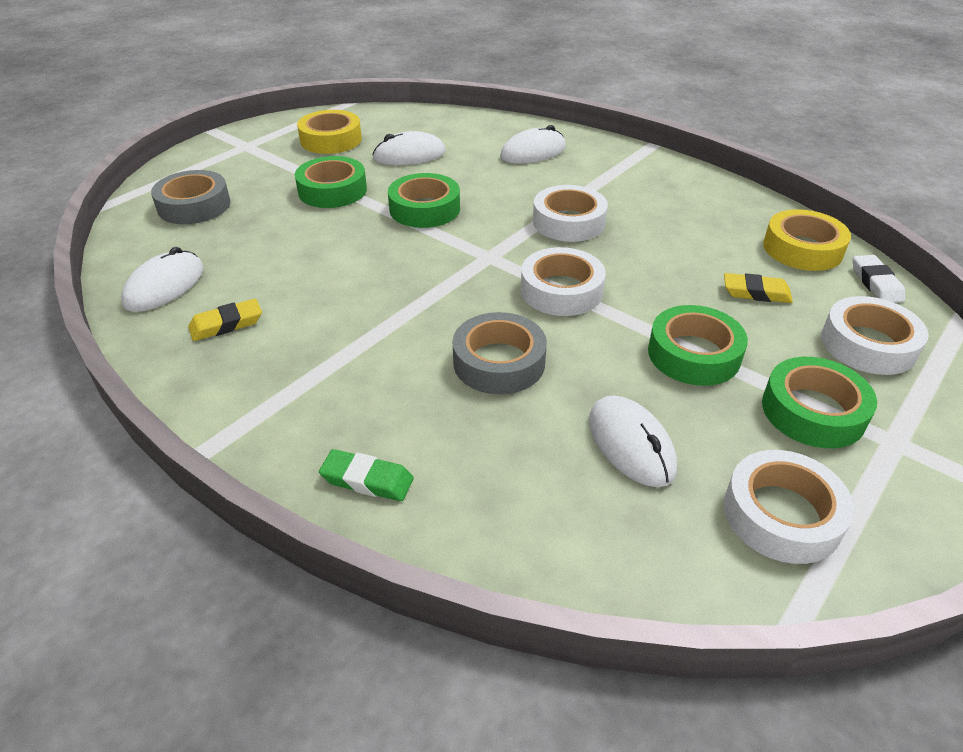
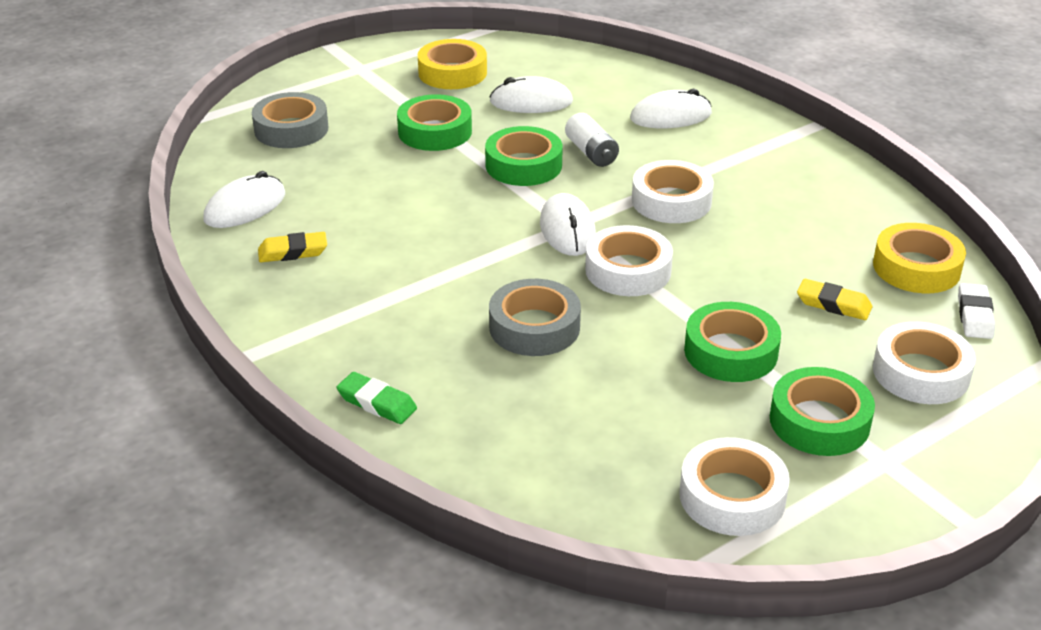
camera: 15 degrees right, 5 degrees down
(480, 190) = (591, 152): none -> white battery
(631, 444) = (624, 417): white mouse -> white mouse (567, 229)

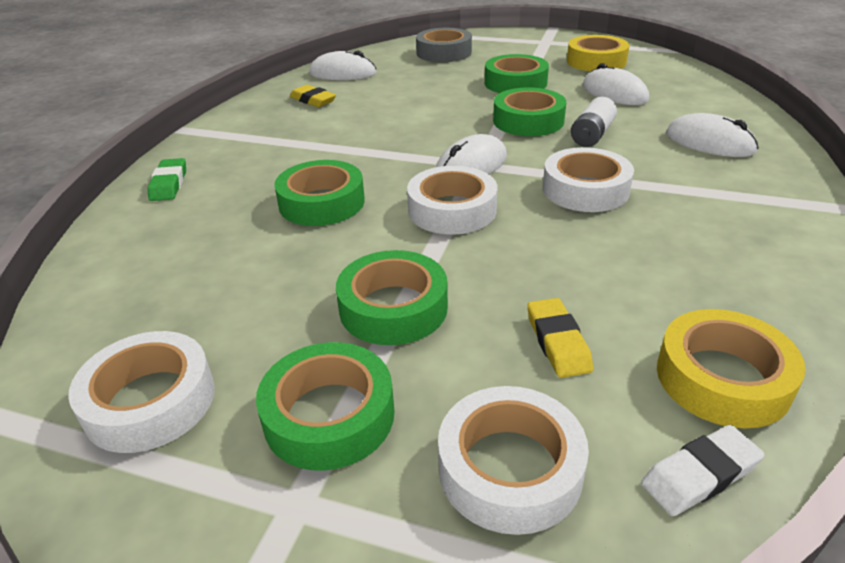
camera: 55 degrees right, 0 degrees up
(534, 327) = (322, 202): grey tape -> green tape

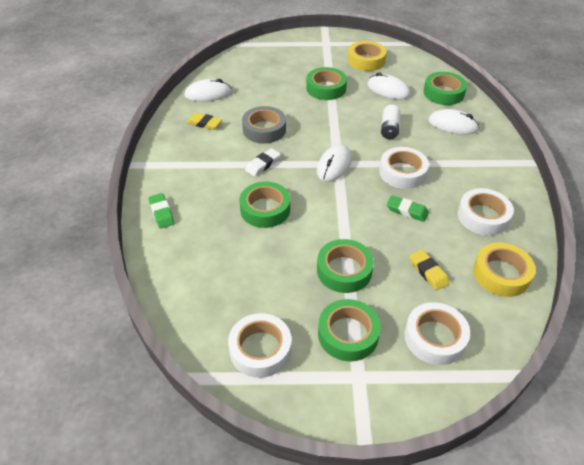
camera: 20 degrees left, 10 degrees up
(444, 53) = (265, 63): grey tape -> grey tape (264, 129)
(452, 210) = (340, 201): white tape -> white tape (483, 216)
(528, 121) = (349, 122): green tape -> green tape (443, 93)
(565, 241) = (407, 211): none -> green eraser
(700, 475) = (506, 321): white eraser -> white eraser (263, 164)

